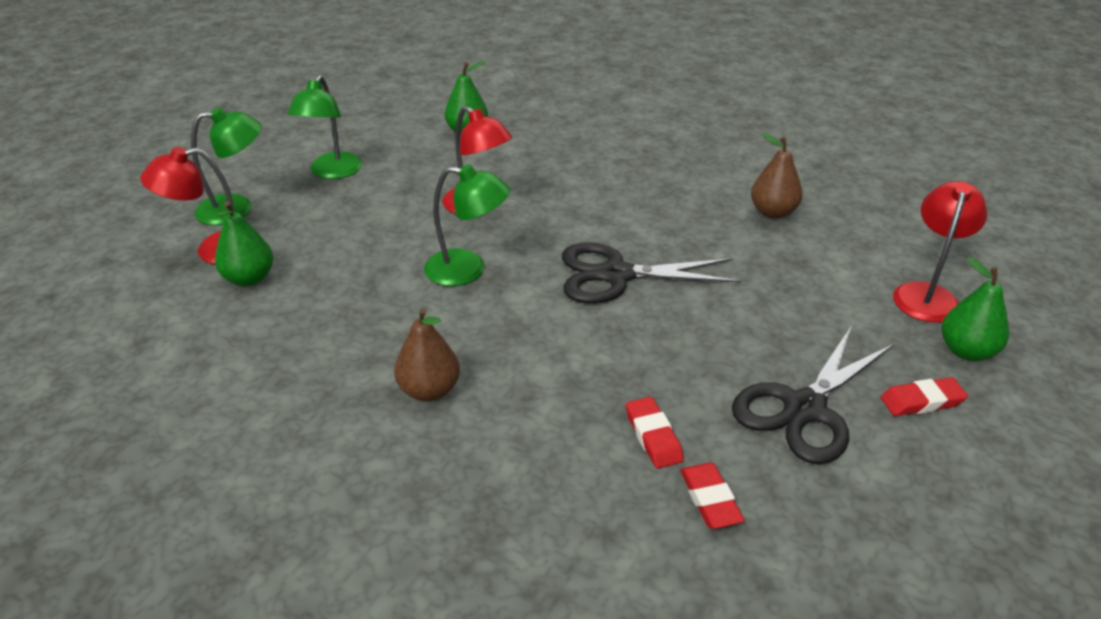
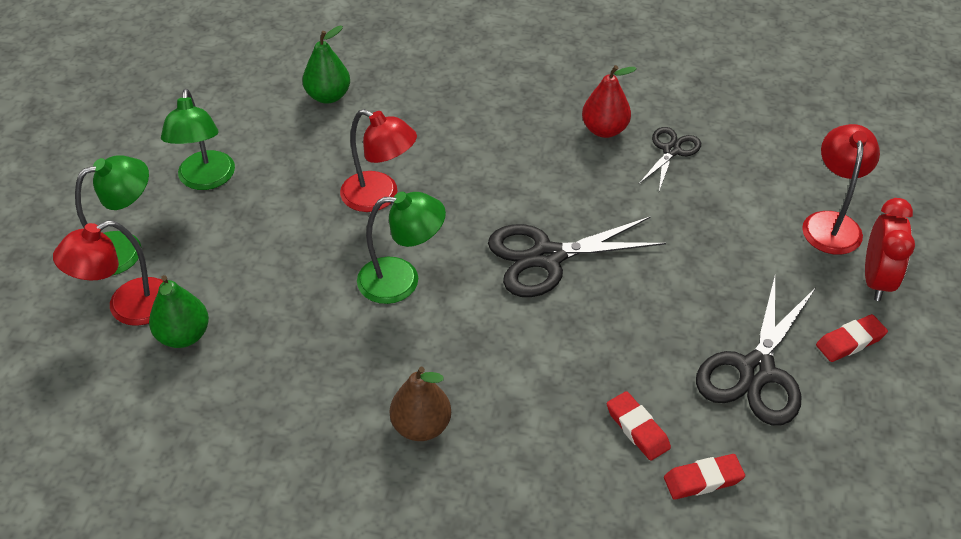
camera: 15 degrees left, 10 degrees up
(710, 499) = (703, 479): red eraser -> red eraser turned 75 degrees counterclockwise
(711, 188) = (604, 130): none -> red pear
(773, 212) = (671, 150): brown pear -> black scissors
(966, 351) = (876, 280): green pear -> red clock

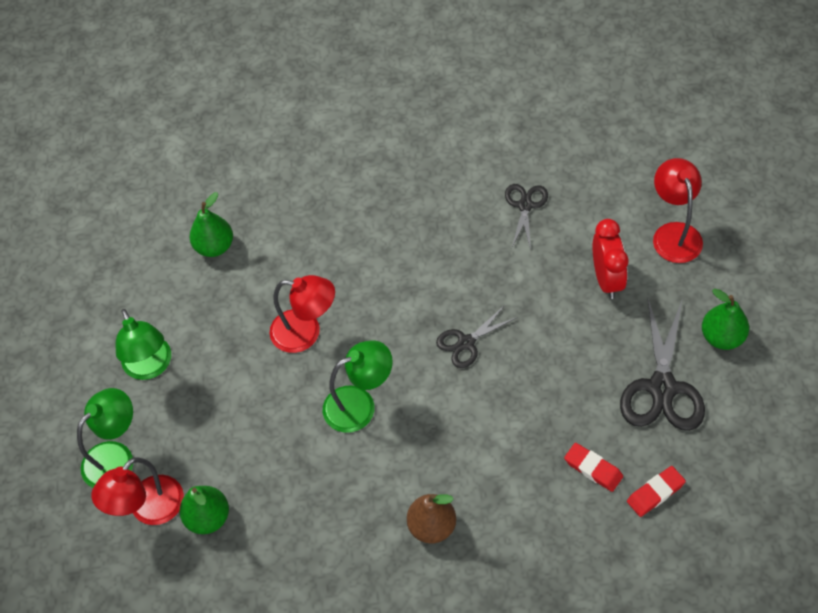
camera: 15 degrees left, 10 degrees up
(547, 257) = (466, 342): black scissors -> black scissors, size x0.57
(604, 130) = (463, 203): red pear -> none
(850, 341) = (722, 337): red eraser -> green pear
(876, 280) = (724, 275): red clock -> red clock (607, 279)

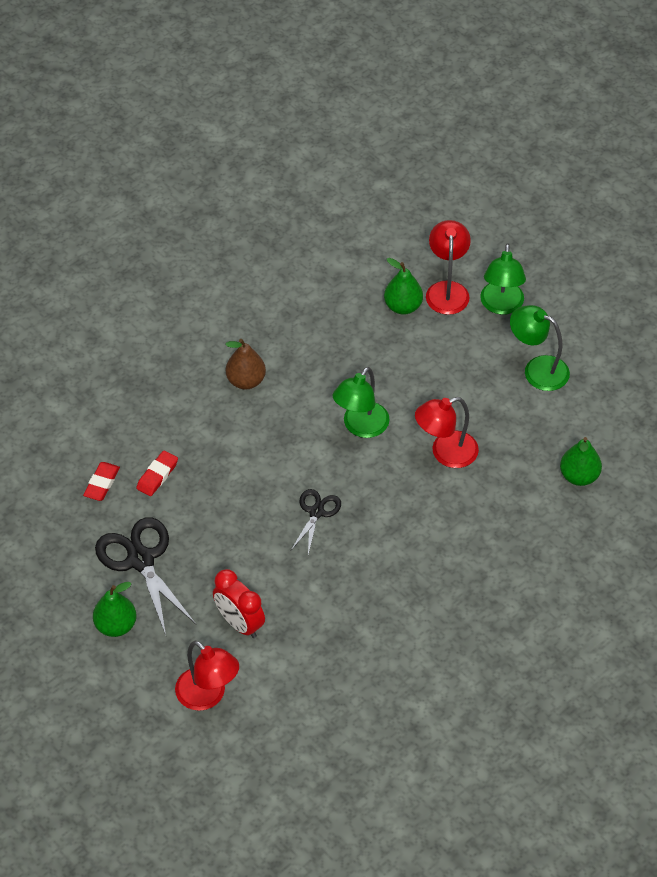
camera: 140 degrees right, 5 degrees down
(525, 205) = (353, 651): black scissors -> none
(593, 469) = (157, 475): red eraser -> red eraser turned 60 degrees counterclockwise

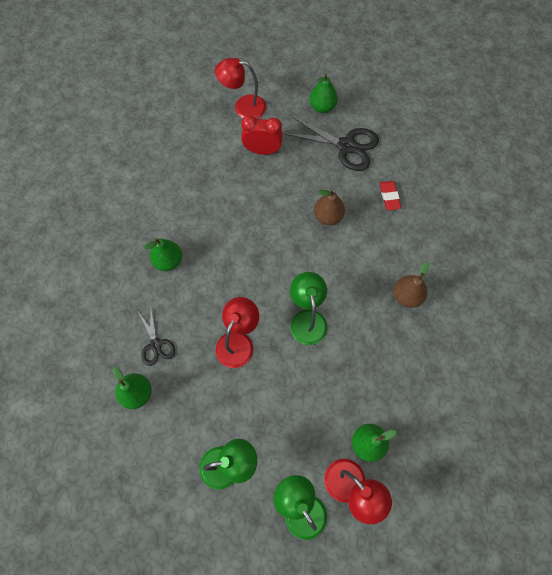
camera: 140 degrees right, 15 degrees up
(102, 483) = (412, 170): red eraser -> none
(243, 502) = (328, 216): none -> brown pear
(316, 512) = (281, 241): black scissors -> black scissors (156, 344)
(453, 575) = (168, 261): none -> green pear

